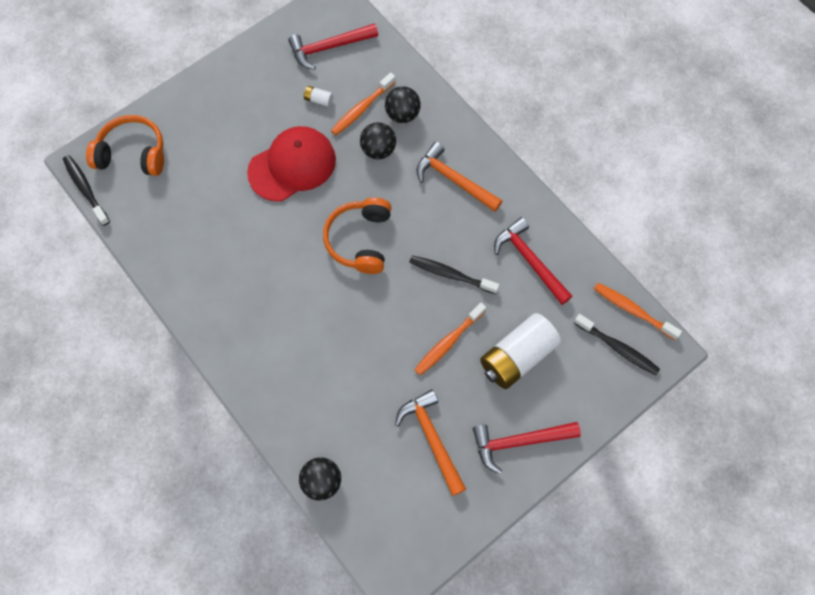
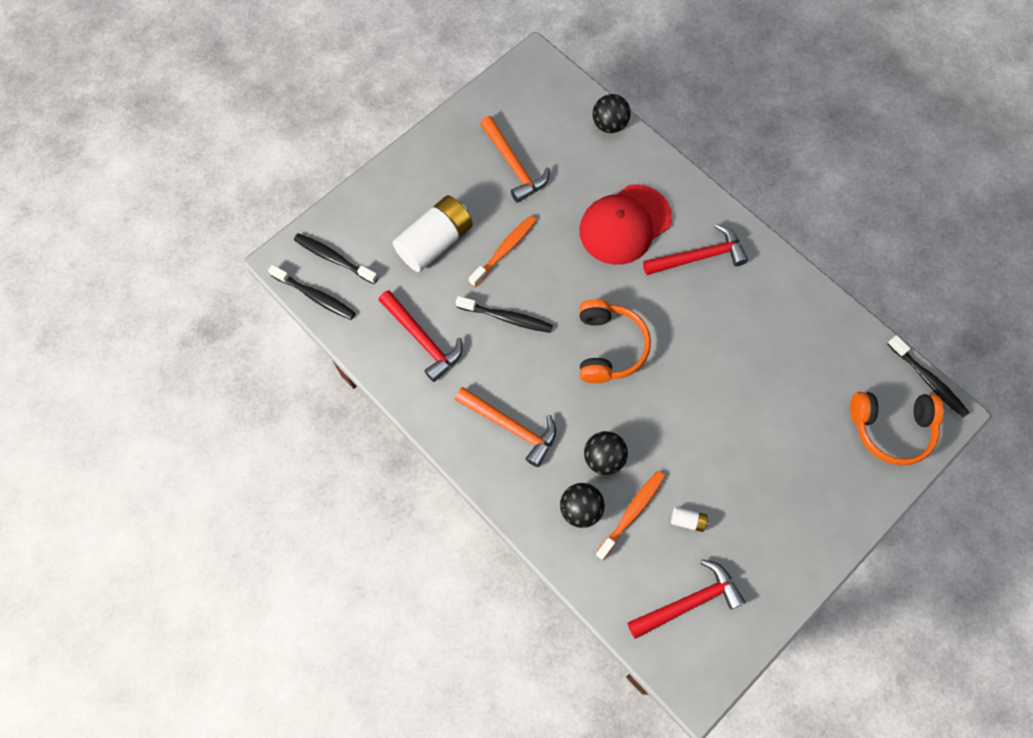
camera: 175 degrees right, 0 degrees up
(292, 165) = (701, 429): red cap -> red cap (624, 224)
(519, 441) = (432, 169): red hammer -> red hammer (698, 257)
(632, 310) = (315, 296): orange toothbrush -> black toothbrush

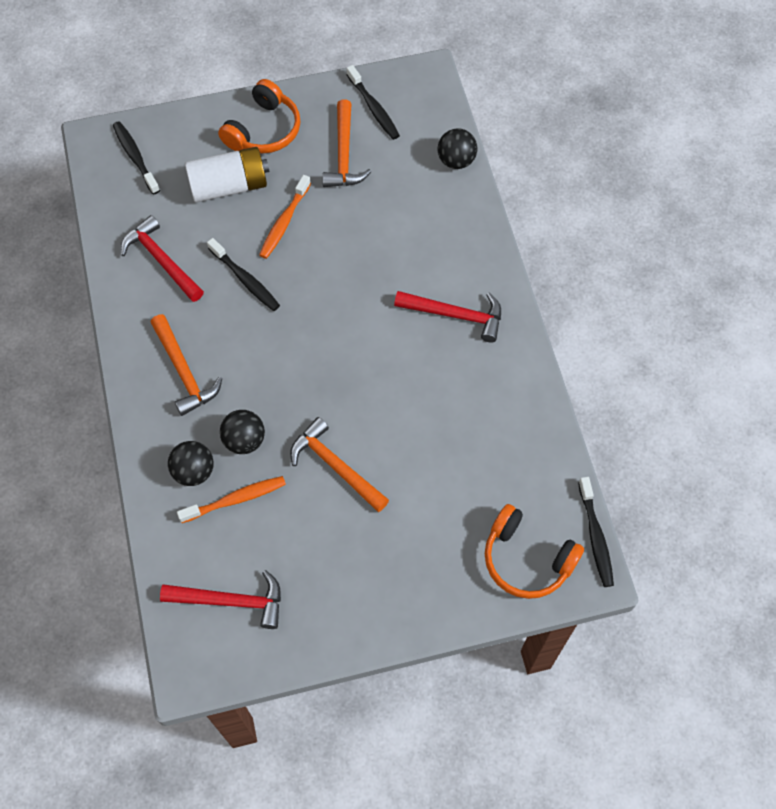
camera: 30 degrees right, 5 degrees down
(315, 296) = (98, 180): black toothbrush -> black toothbrush (374, 108)
(422, 339) = (161, 260): red hammer -> red hammer turned 150 degrees clockwise
(504, 250) = (284, 222): orange toothbrush -> orange toothbrush turned 135 degrees clockwise
(608, 347) = (316, 350): orange headphones -> orange headphones (264, 130)
(624, 224) = (407, 253): red cap -> none
(687, 521) = (280, 533): white battery -> none
(693, 438) = (335, 466): none -> orange hammer

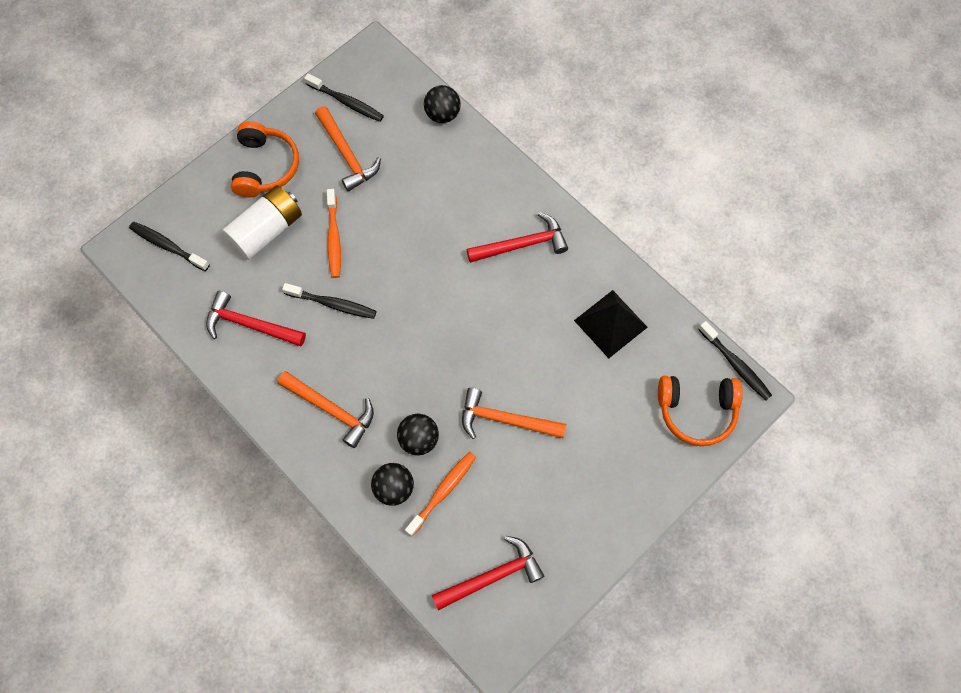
camera: 30 degrees left, 5 degrees up
(494, 432) = (610, 323): none -> black pyramid

